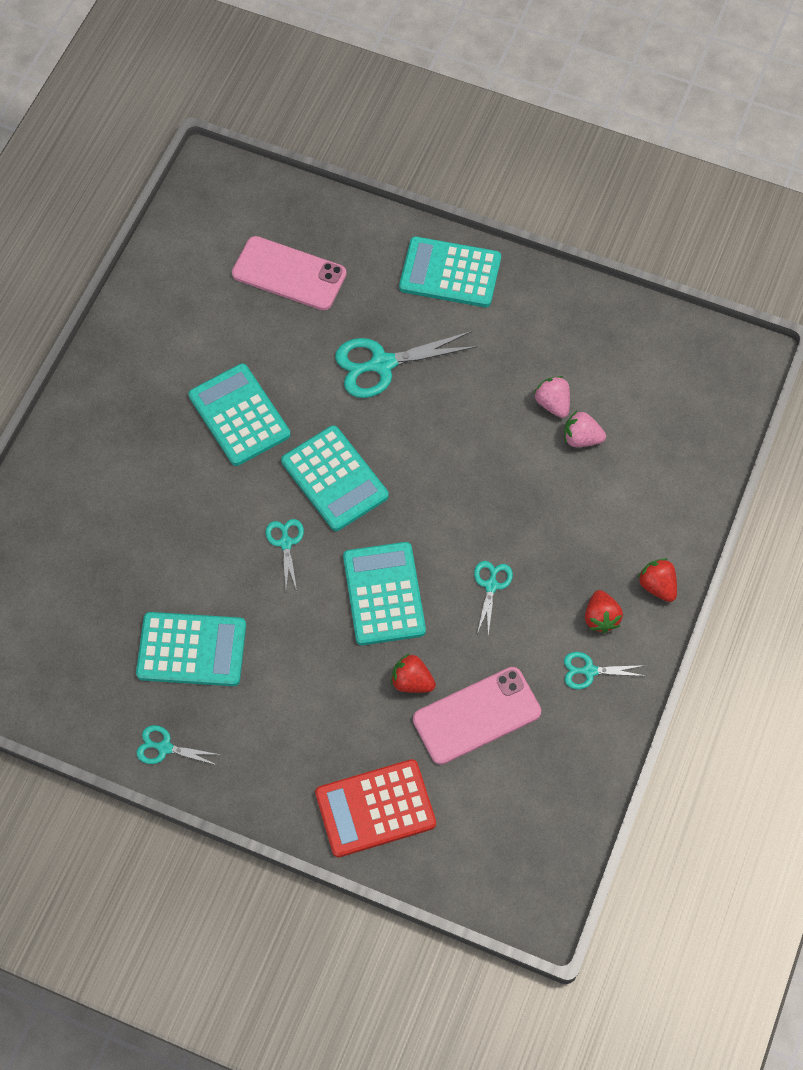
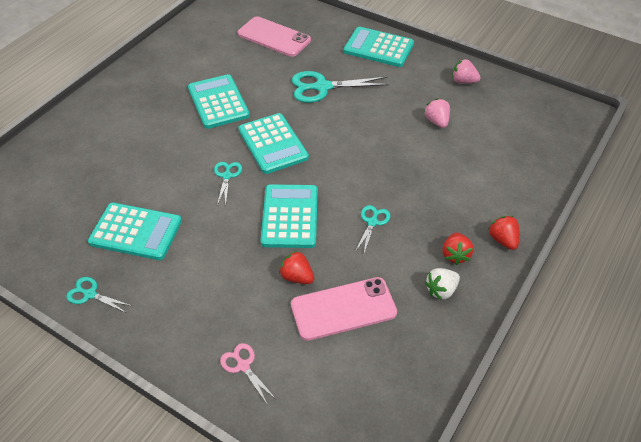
camera: 10 degrees right, 15 degrees down
(375, 809) = (243, 366): red calculator -> pink scissors
(581, 438) = (455, 143): pink strawberry -> pink strawberry (463, 81)
(589, 671) = (441, 290): turquoise scissors -> white strawberry

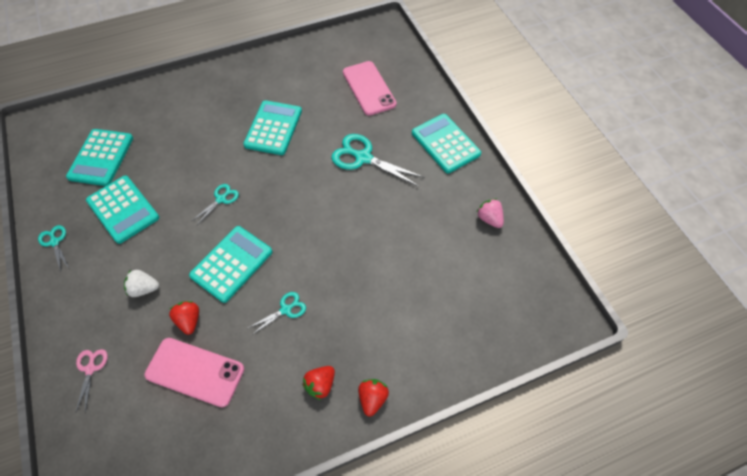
camera: 35 degrees right, 10 degrees up
(273, 144) = (278, 190): turquoise calculator -> turquoise calculator (101, 158)
(437, 121) = (427, 246): pink strawberry -> none
(441, 290) = (279, 409): white strawberry -> white strawberry (144, 289)

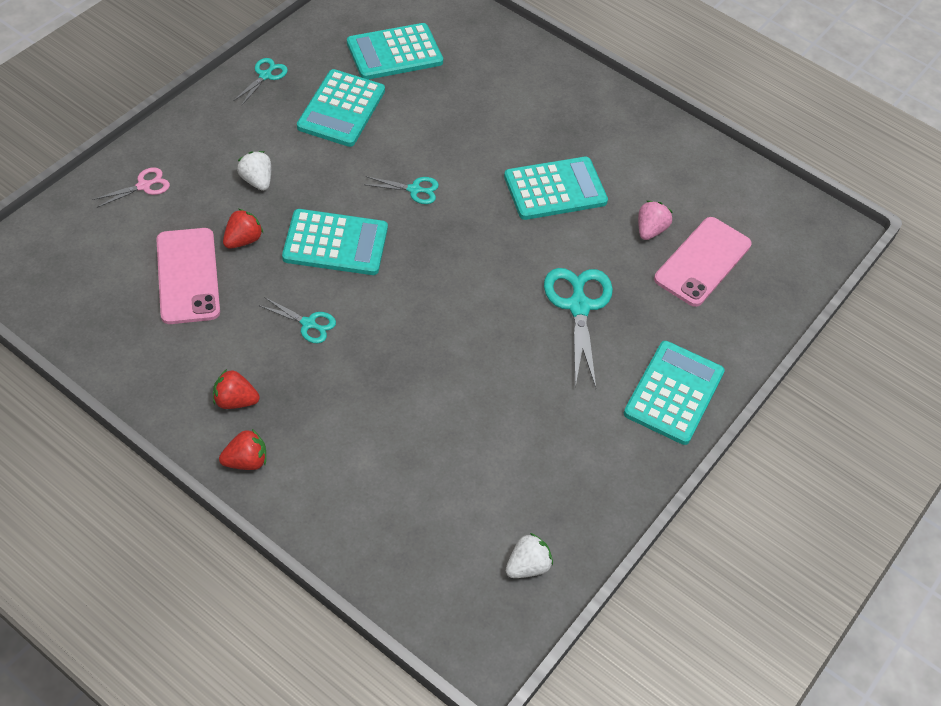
camera: 55 degrees right, 5 degrees down
(489, 219) = (581, 495): pink strawberry -> pink strawberry (650, 230)
(522, 268) = (527, 566): none -> white strawberry

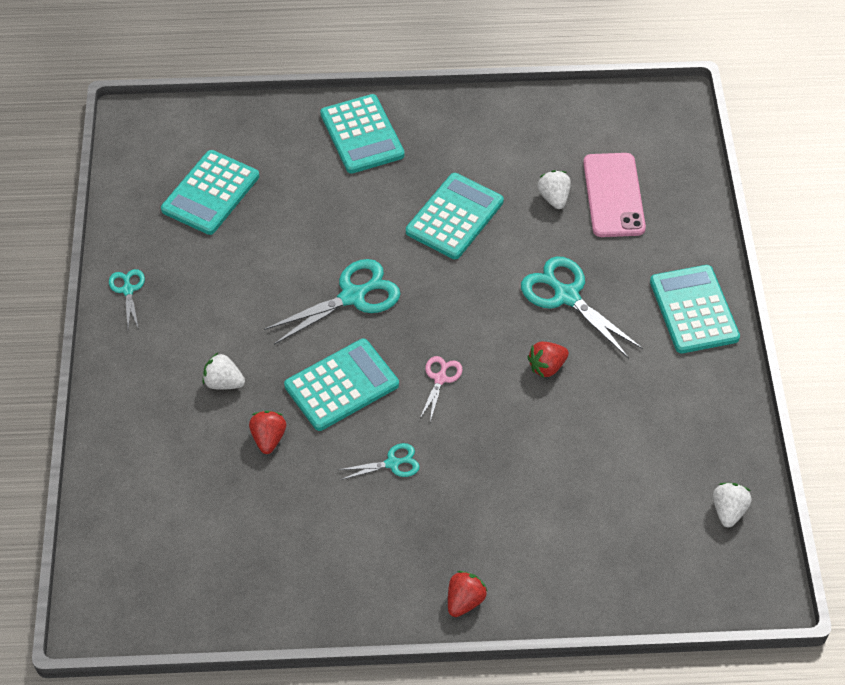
camera: 35 degrees left, 0 degrees up
(144, 186) = (138, 457): pink scissors -> pink scissors (440, 379)
(188, 276) = (259, 500): pink phone -> none
(235, 401) = (406, 564): red strawberry -> red strawberry (547, 367)
(341, 109) = (222, 272): turquoise calculator -> turquoise calculator (362, 135)
(414, 190) = (352, 296): turquoise scissors -> turquoise scissors, size x1.86
(650, 230) = (554, 198): pink strawberry -> white strawberry

